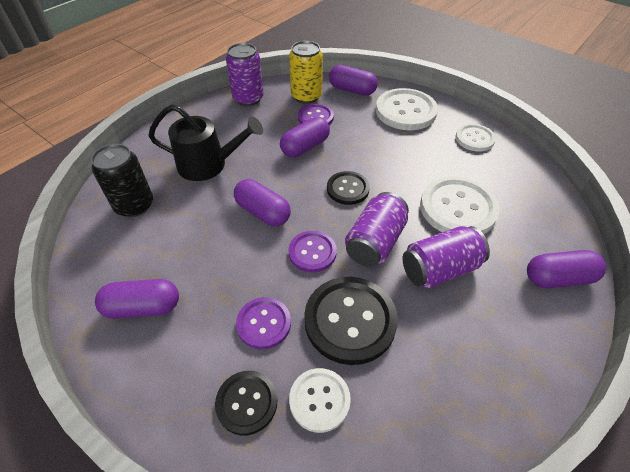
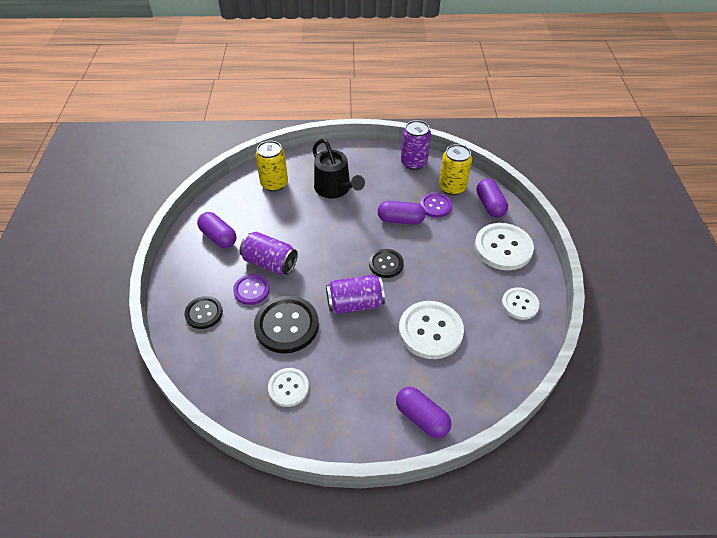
camera: 50 degrees right, 0 degrees up
(134, 205) = (274, 184): black can -> yellow can
(263, 212) = (324, 238): purple capsule -> none
(312, 252) = (317, 279): purple button -> none
(319, 400) = (228, 341): white button -> white button (288, 388)
(439, 269) = (365, 348): purple can -> purple can (270, 263)

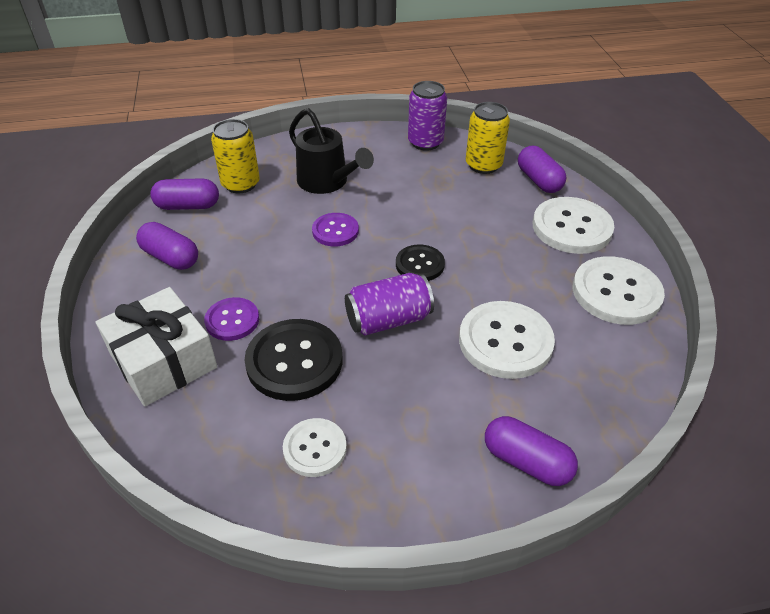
camera: 10 degrees left, 5 degrees down
(204, 313) = (163, 361): black button -> white gift
(270, 263) = (253, 282): purple can -> none
(400, 220) = (426, 209): purple capsule -> purple capsule (188, 206)
(435, 206) = (468, 188): purple button -> purple button (335, 231)
(520, 304) = (616, 292): white button -> white button, size x1.70

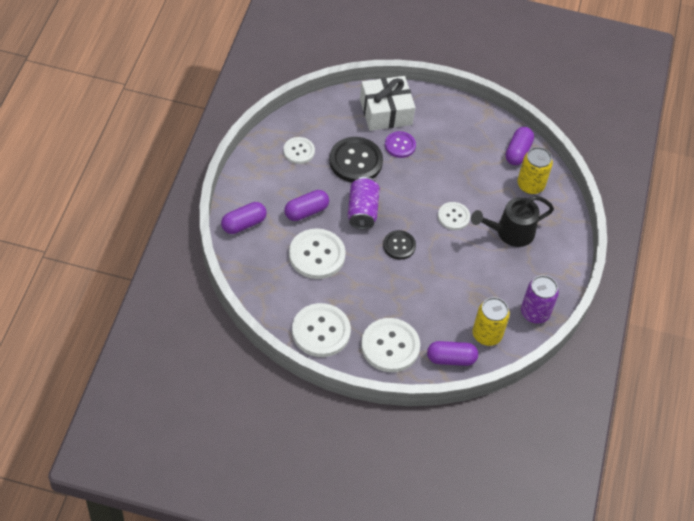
camera: 110 degrees right, 10 degrees up
(171, 257) = (468, 132): purple capsule -> purple capsule (306, 211)
(335, 231) = (453, 217): purple button -> white button

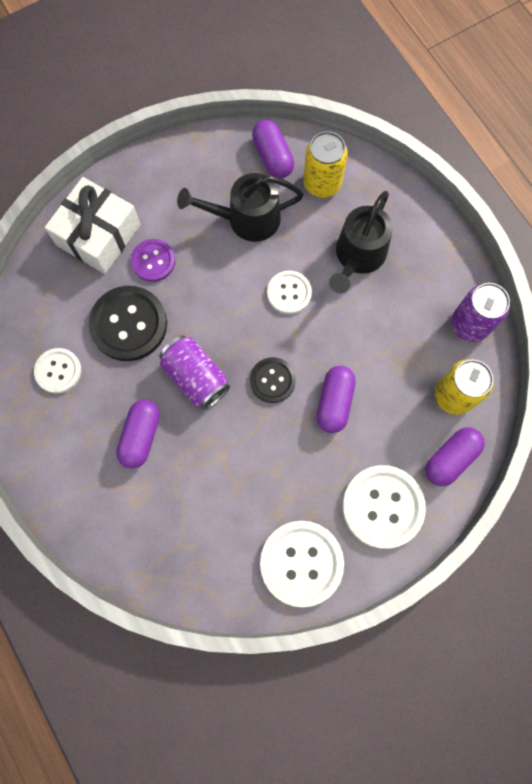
camera: 40 degrees left, 20 degrees up
(243, 224) = (92, 519): purple capsule -> purple capsule (334, 402)
(317, 255) = (205, 477): white button -> none
(470, 167) = (246, 219): none -> black watering can

